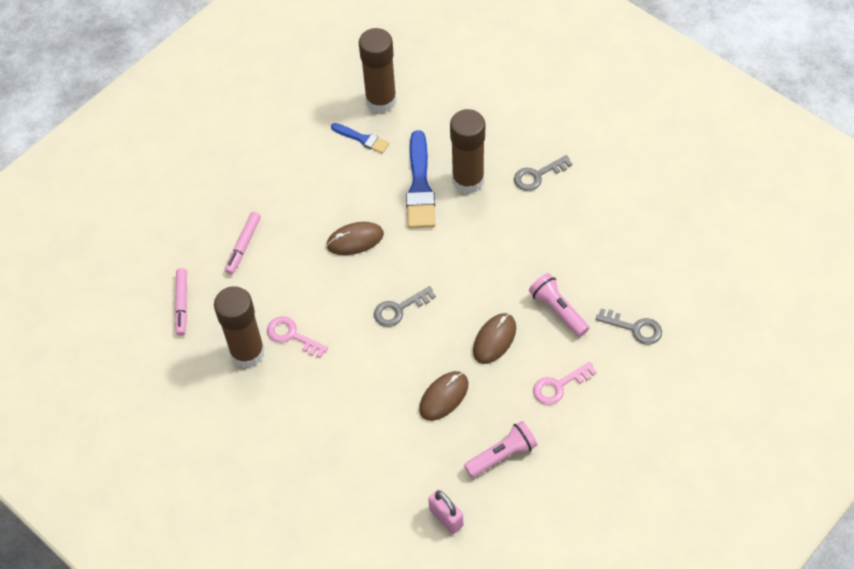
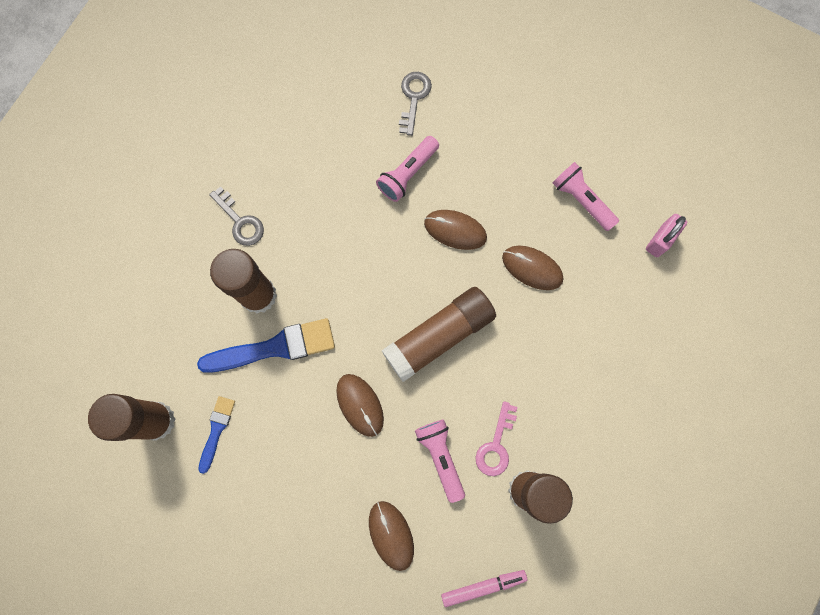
camera: 105 degrees left, 20 degrees up
(243, 246) = (391, 535): pink marker -> brown mouse
(295, 292) = (440, 457): none -> pink flashlight
(399, 309) = (439, 336): grey key -> brown glue stick
(559, 386) = (494, 159): pink key -> none

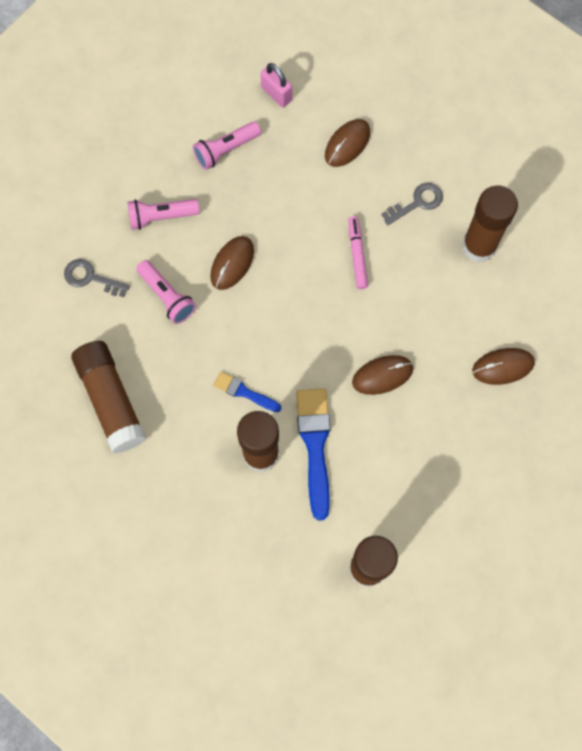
camera: 80 degrees left, 5 degrees down
(216, 430) = (385, 511): blue brush -> blue brush (244, 392)
(240, 221) = (182, 461): grey key -> grey key (417, 202)
(439, 336) = (330, 295): brown glue stick -> brown glue stick (111, 400)
(440, 457) = (440, 313): pink flashlight -> pink flashlight (161, 217)
(483, 586) = (555, 297): pink marker -> pink marker (357, 255)
(496, 445) = (436, 264): pink key -> none
(532, 268) = (281, 204): brown mouse -> brown mouse (347, 144)

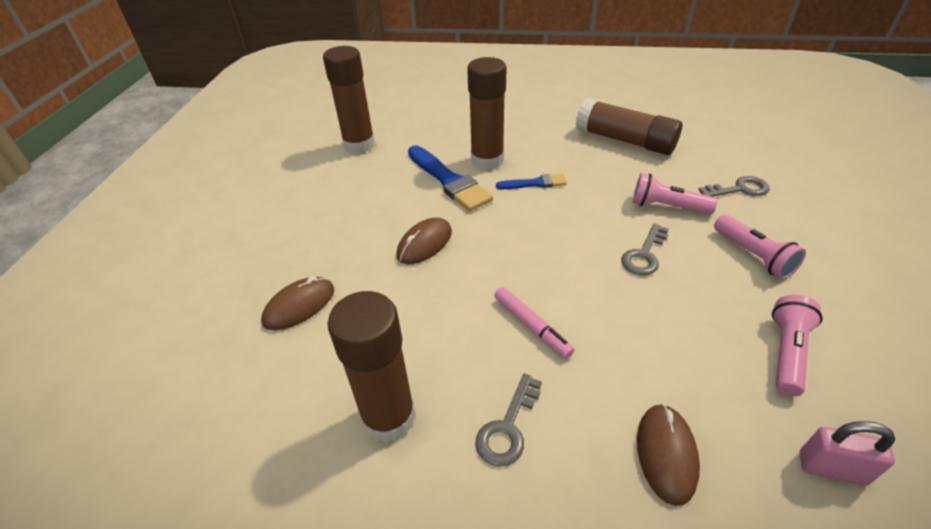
camera: 150 degrees right, 30 degrees down
(161, 217) = (753, 256): pink flashlight -> pink flashlight turned 105 degrees clockwise
(232, 263) = (644, 255): brown mouse -> grey key

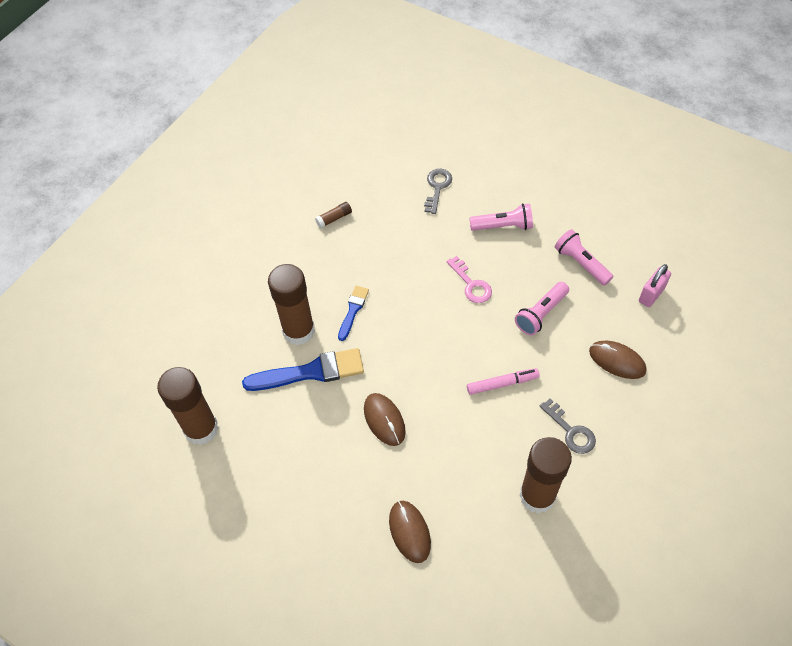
camera: 65 degrees left, 15 degrees up
(625, 140) = (334, 218): brown glue stick -> brown glue stick, size x0.40
(644, 255) = (471, 284): grey key -> pink key
(666, 207) = (431, 242): pink flashlight -> pink flashlight (541, 314)

